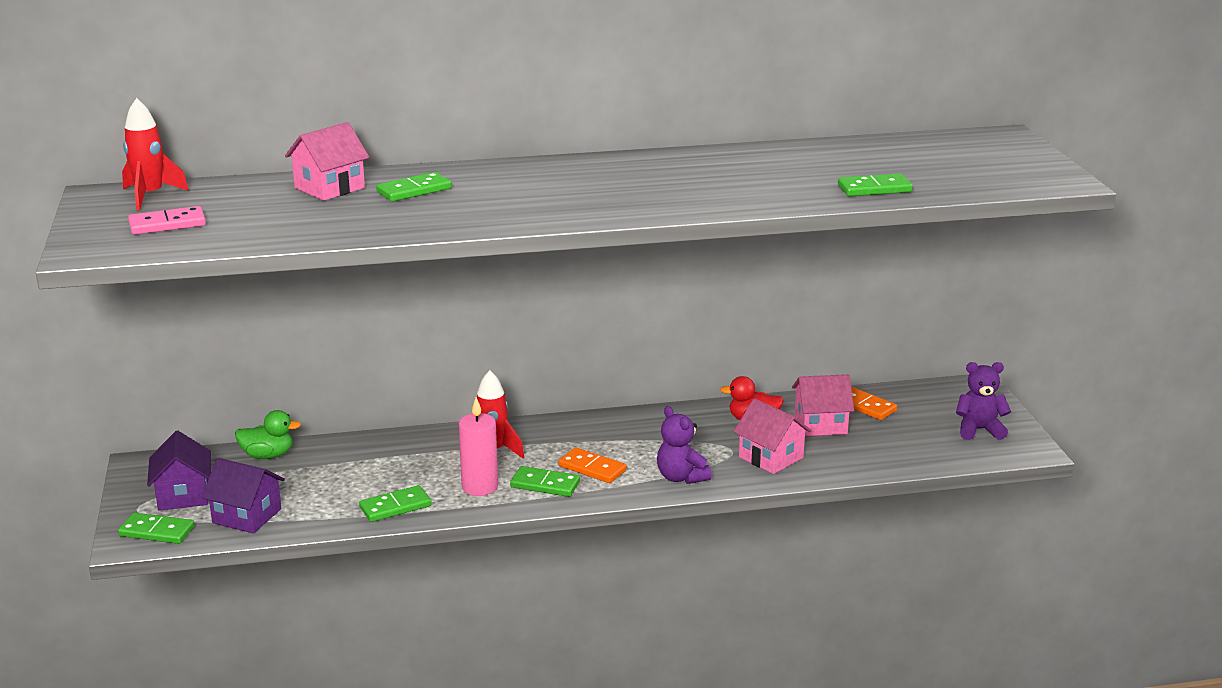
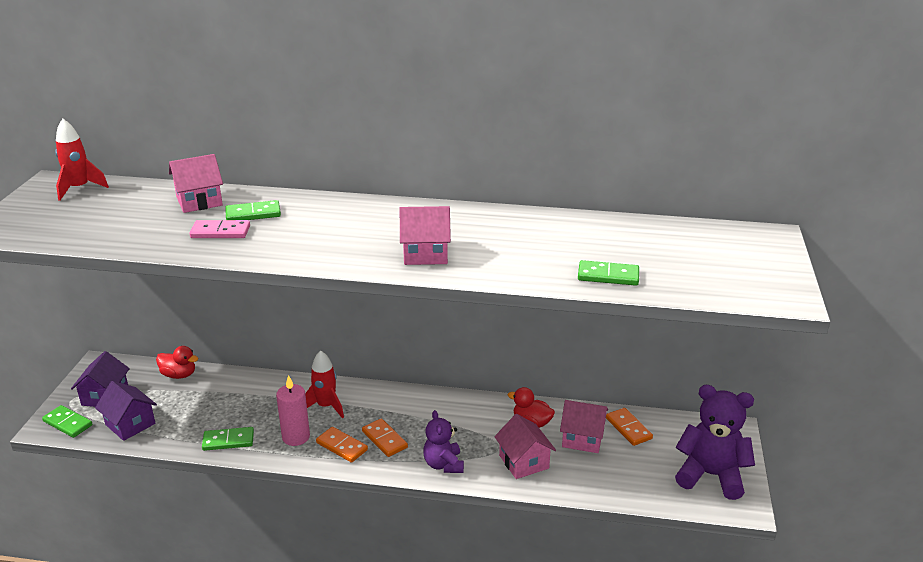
camera: 20 degrees right, 5 degrees up
(167, 224) = (63, 216): pink domino -> pink domino (220, 232)
(268, 455) = (179, 375): green duck -> red duck
(545, 484) = (342, 446): green domino -> orange domino
(661, 197) = (425, 254): none -> pink house
(979, 430) = (710, 475): purple teddy bear -> purple teddy bear, size x1.64

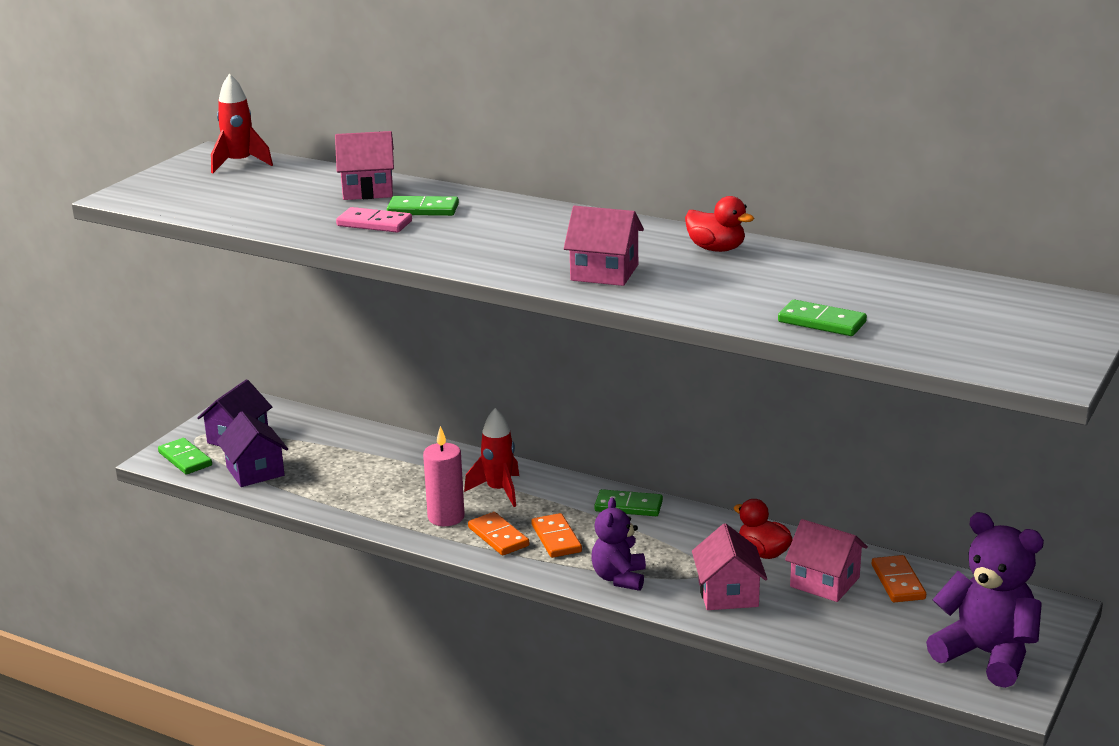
camera: 20 degrees right, 5 degrees down
(179, 375) = (333, 429): red duck -> red duck (716, 249)
(228, 441) = (362, 507): green domino -> green domino (628, 506)

